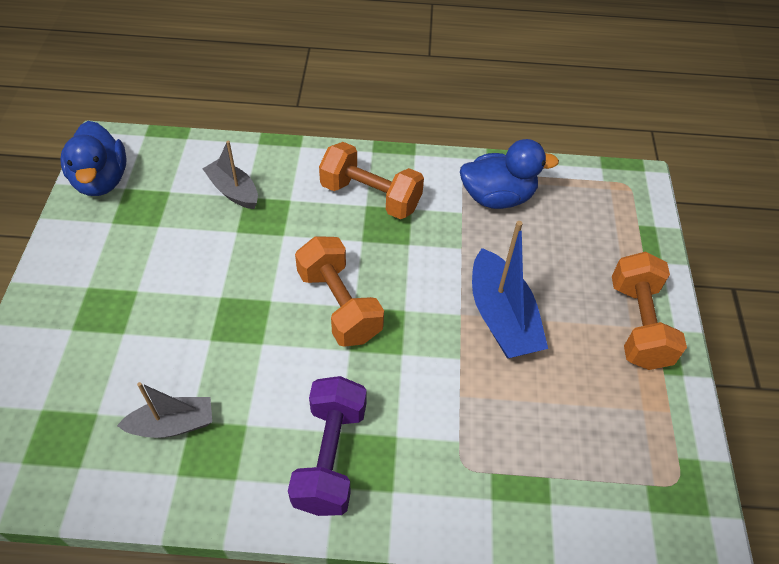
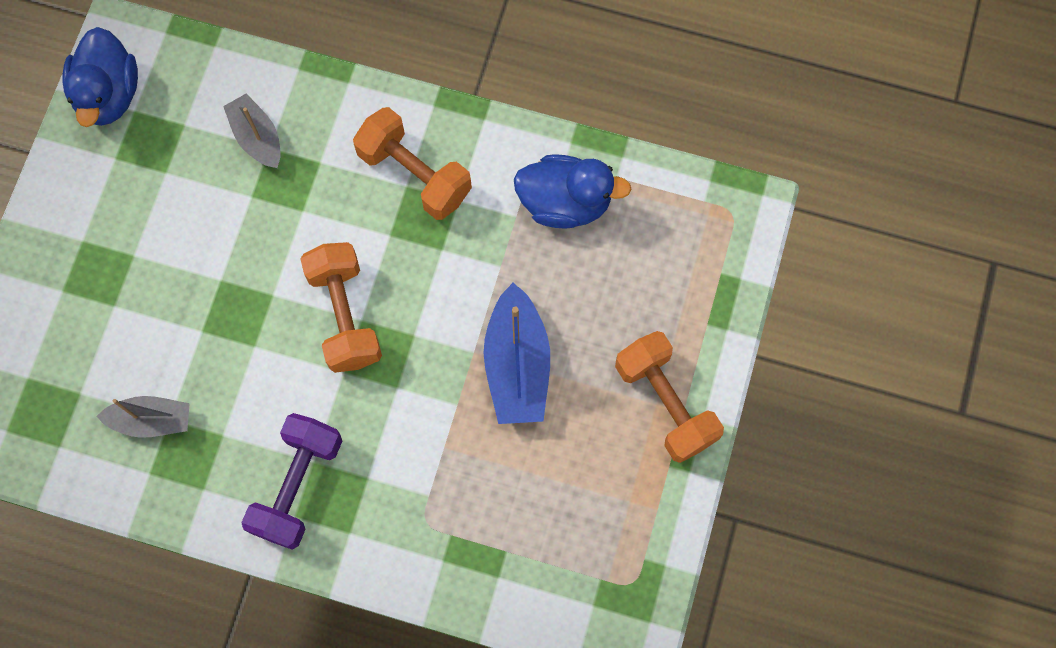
camera: 15 degrees right, 20 degrees up
(638, 324) = (665, 403): orange dumbbell -> orange dumbbell turned 45 degrees counterclockwise

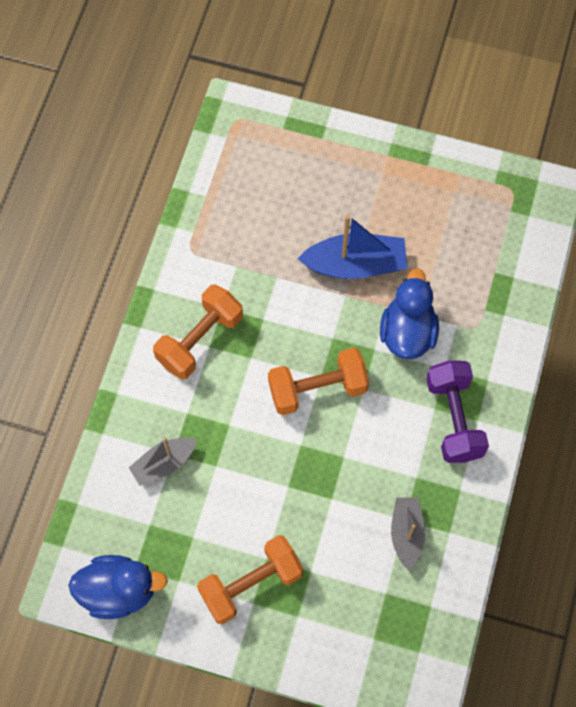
camera: 90 degrees left, 5 degrees down
(298, 486) = (454, 418): purple dumbbell -> purple dumbbell turned 60 degrees clockwise
(565, 202) = (226, 231): blue duck -> blue duck (407, 332)
(665, 403) = (381, 167): orange dumbbell -> orange dumbbell (251, 584)

